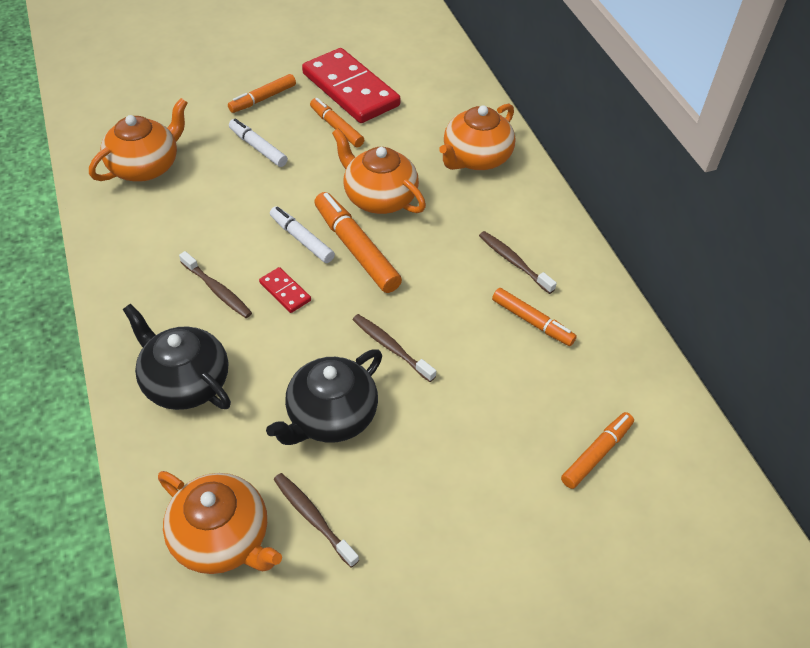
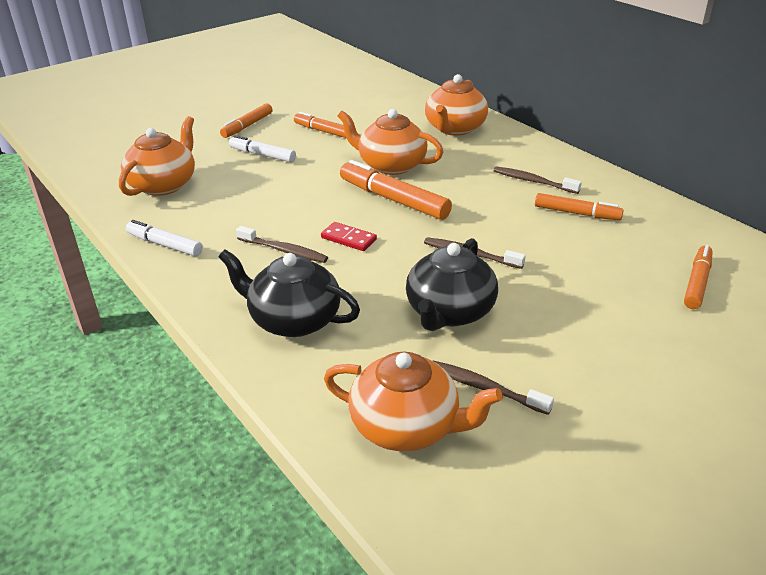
camera: 15 degrees left, 15 degrees down
(302, 239) = (341, 203): white marker -> white marker (165, 245)
(350, 89) = (321, 108): red domino -> none

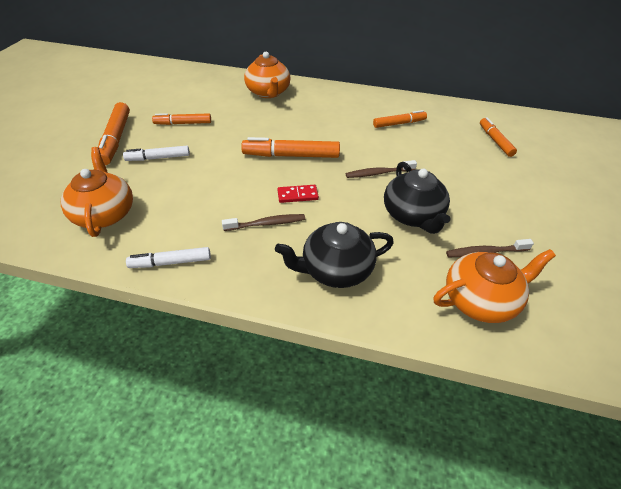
camera: 40 degrees left, 10 degrees up
(247, 126) = (116, 139): orange marker -> orange marker, size x1.57
(391, 165) = (260, 132): orange teapot -> none
(533, 181) = (354, 112): brown toothbrush -> none

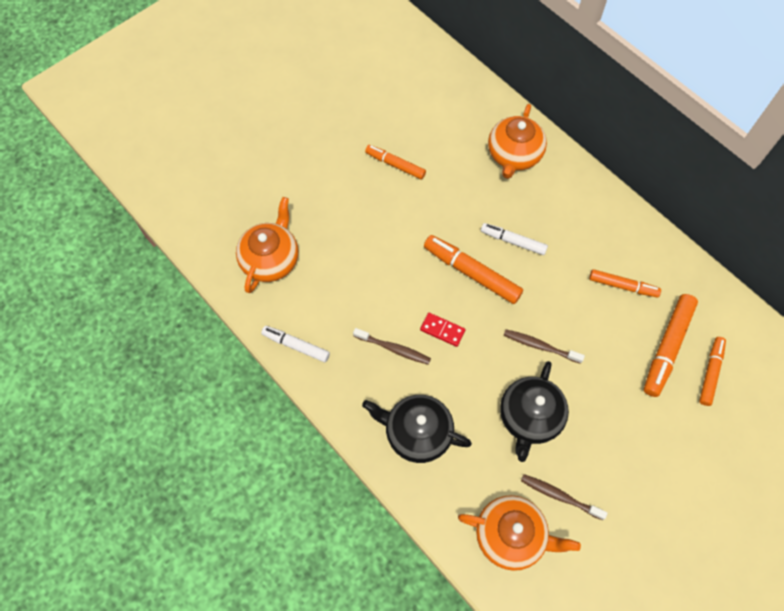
camera: 35 degrees right, 20 degrees up
(116, 139) = (322, 157): orange marker -> orange marker (667, 347)
(158, 158) = (347, 208): white marker -> white marker (513, 241)

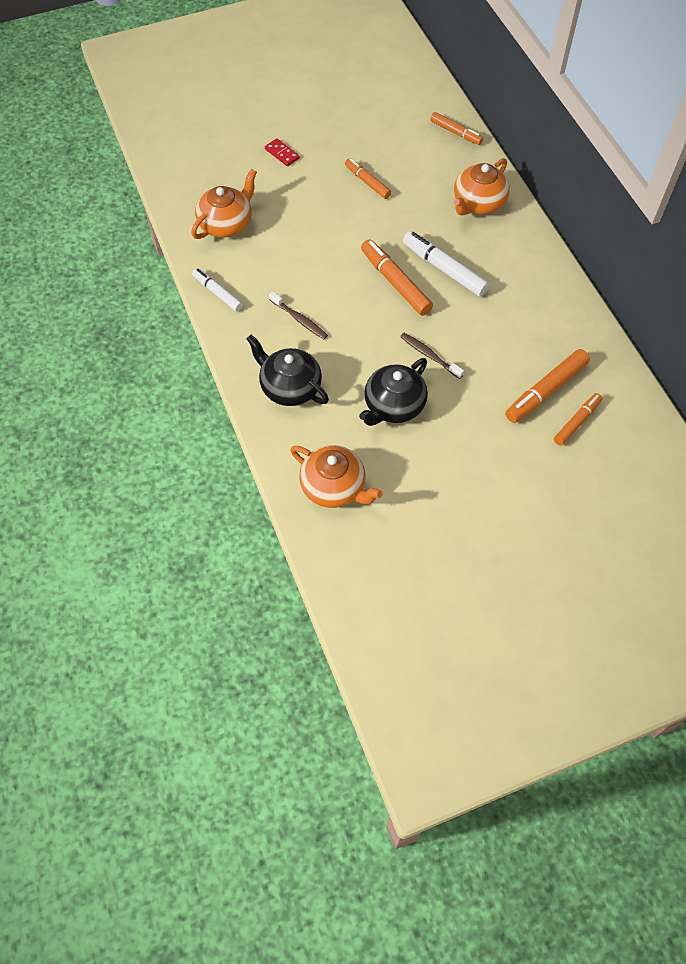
camera: 20 degrees right, 5 degrees down
(442, 330) = (348, 318): red domino -> red domino (282, 154)
(513, 241) = (444, 269): white marker -> white marker, size x1.57
(560, 496) = (391, 472): brown toothbrush -> none
(622, 286) = (528, 331): orange marker -> orange marker (455, 132)

